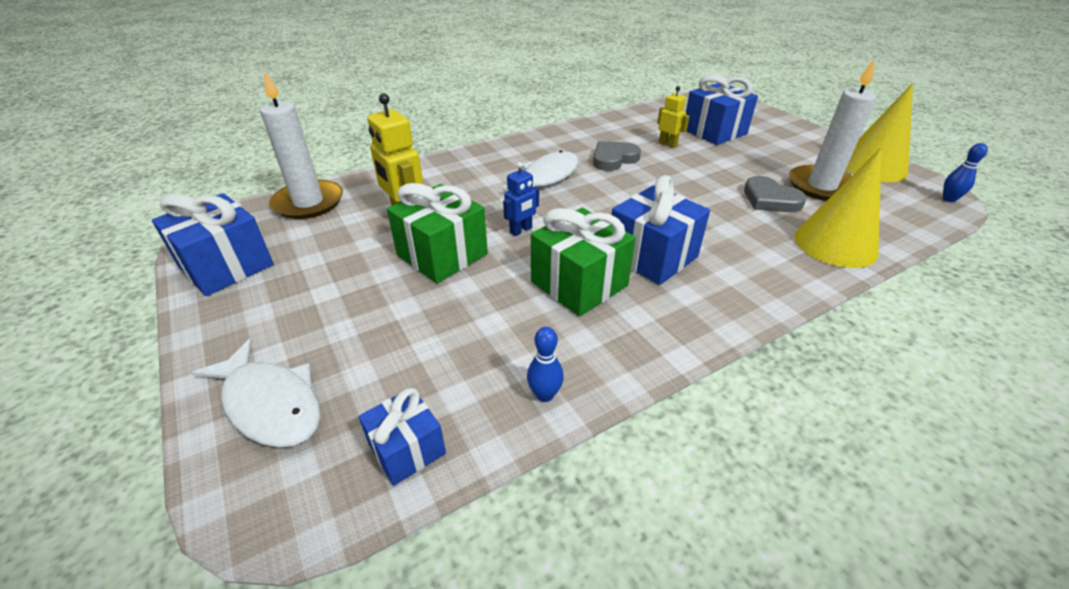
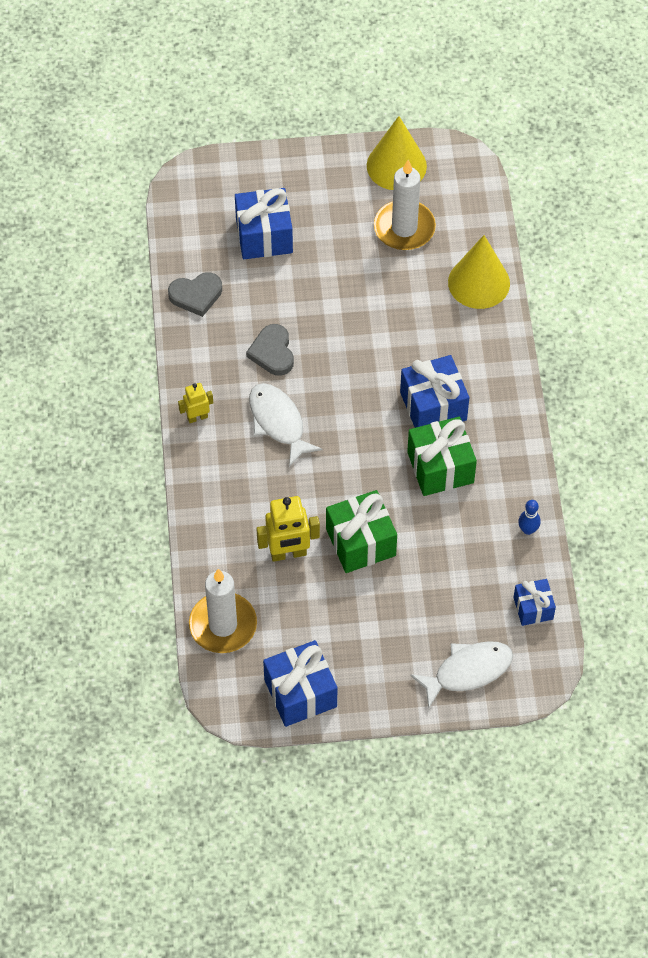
camera: 65 degrees left, 20 degrees up
(521, 230) = (354, 477): blue robot -> none
(668, 144) = (267, 291): yellow robot -> yellow robot (197, 417)
(770, 199) = (403, 279): grey heart -> grey heart (196, 295)
(949, 199) = (467, 159): blue bowling pin -> none

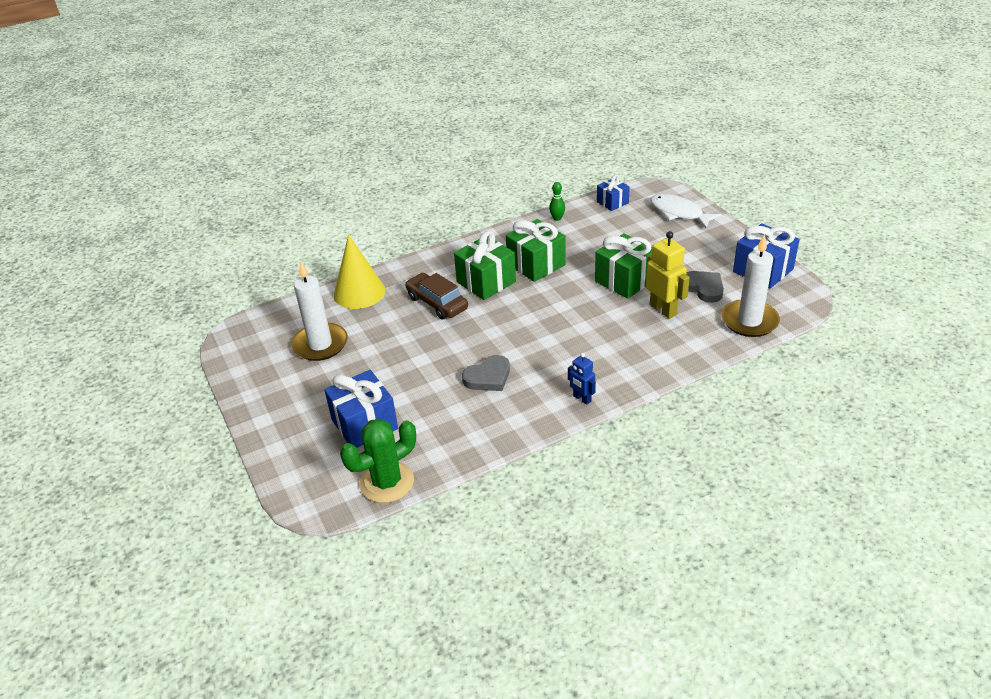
camera: 110 degrees left, 20 degrees down
(182, 234) = (387, 482): none -> green cactus
(196, 295) = (454, 446): grey heart -> grey heart (703, 288)
(197, 417) = (581, 399): yellow robot -> blue robot
(278, 422) = (554, 351): white fish -> none
(396, 166) = (252, 369): yellow cone -> none
(419, 347) = (437, 303): none -> brown car
(433, 406) = (486, 282): blue gift -> green gift
(528, 530) = (557, 218): blue bowling pin -> green bowling pin

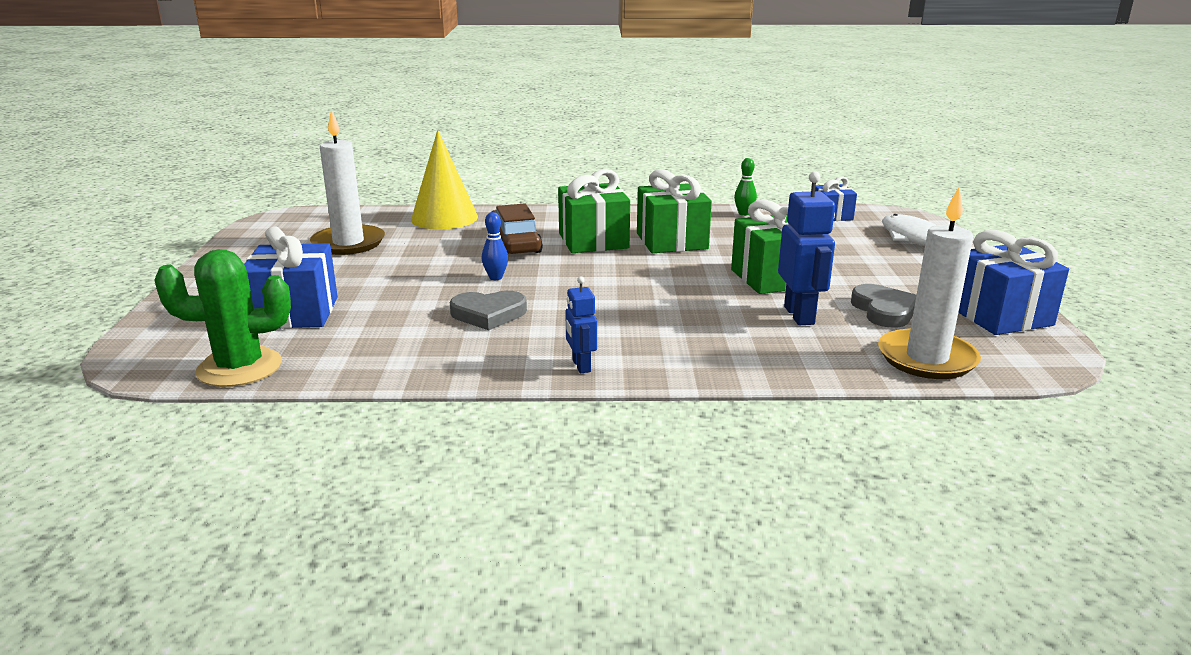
camera: 25 degrees right, 15 degrees down
(459, 342) = (495, 277): none -> blue bowling pin
(663, 309) = (800, 315): yellow robot -> blue robot

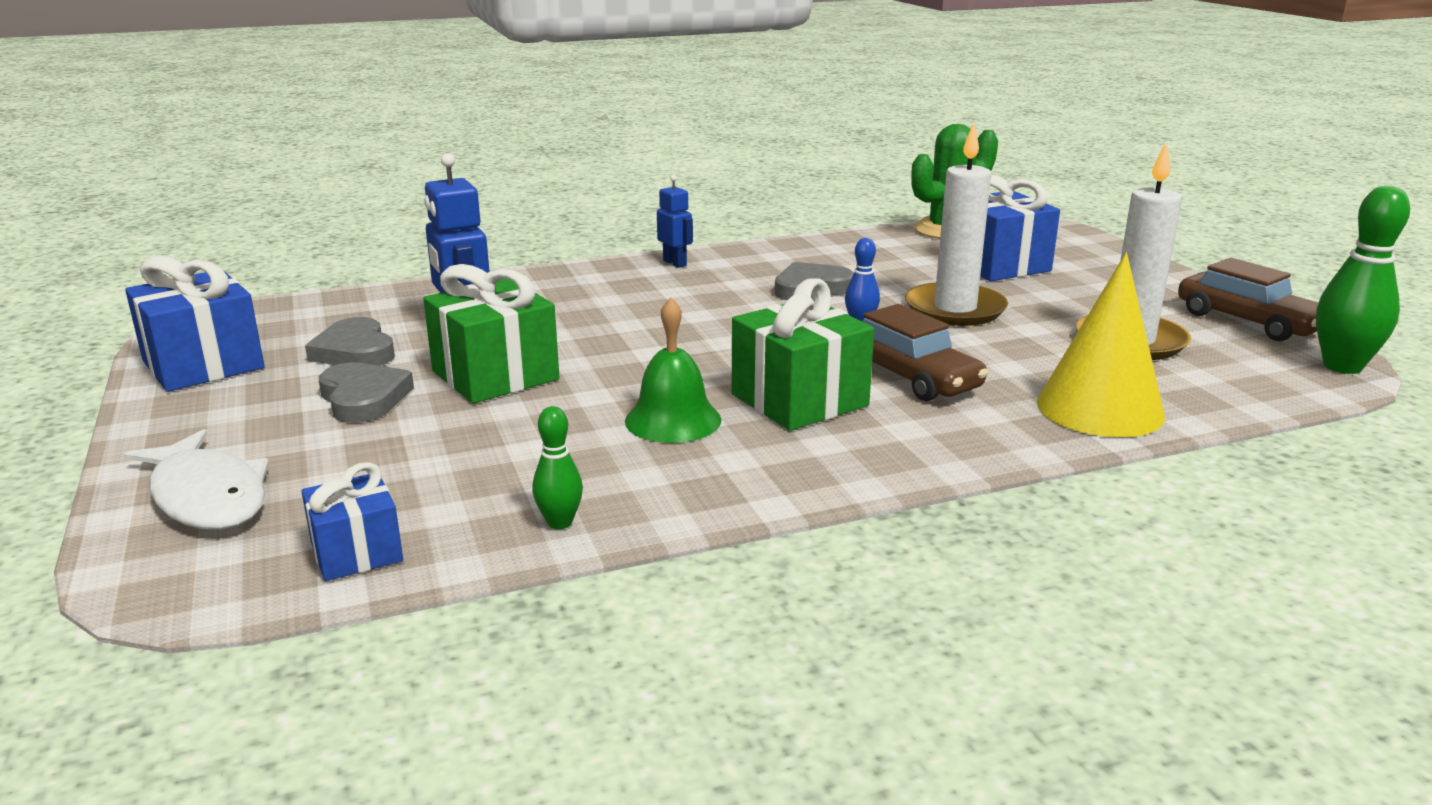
camera: 160 degrees right, 0 degrees up
(248, 243) = (1248, 322): none -> brown car
(275, 217) = (1342, 366): none -> green bowling pin
(671, 241) = (673, 420): green gift -> green bell
(860, 276) = (363, 398): none -> grey heart
(927, 358) = (337, 308): white candle -> white candle (955, 309)

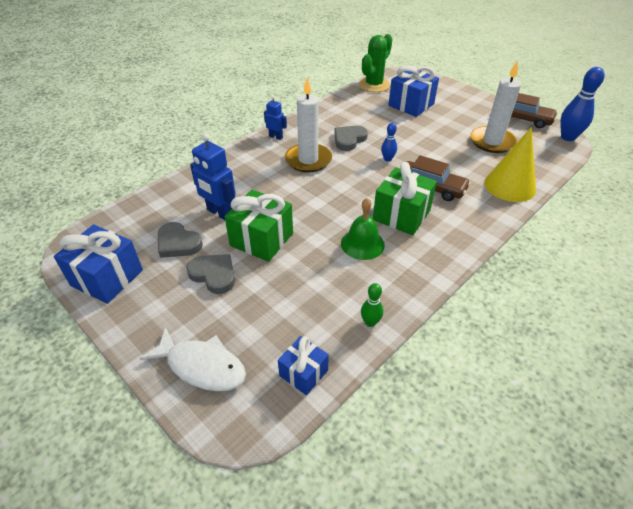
camera: 25 degrees left, 20 degrees up
(955, 309) = (416, 139): white candle -> white candle (308, 160)
(1342, 366) = (568, 137): green bowling pin -> blue bowling pin

